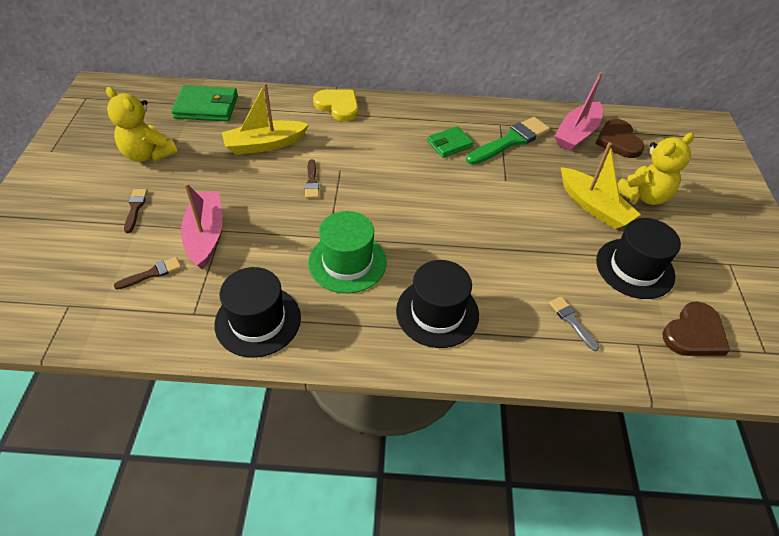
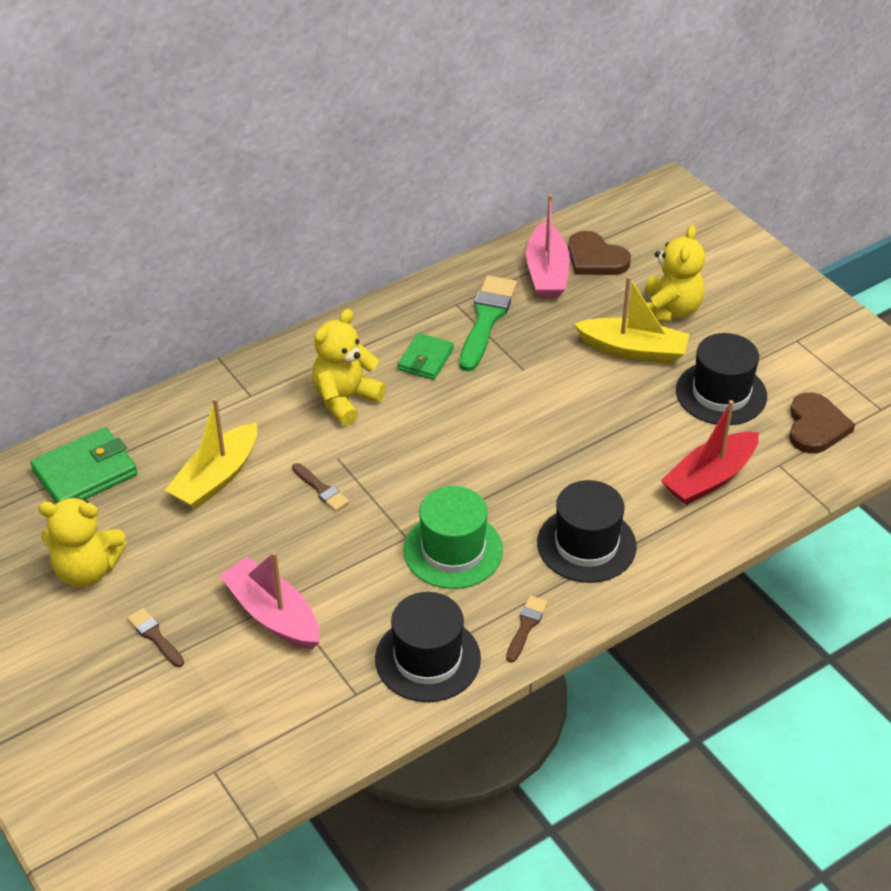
camera: 35 degrees left, 5 degrees down
(152, 273) = (264, 686): brown brush -> brown brush (526, 626)
(338, 106) = (249, 381): yellow heart -> none
(379, 142) = (345, 400): none -> yellow teddy bear
(572, 321) = (709, 478): grey brush -> red boat

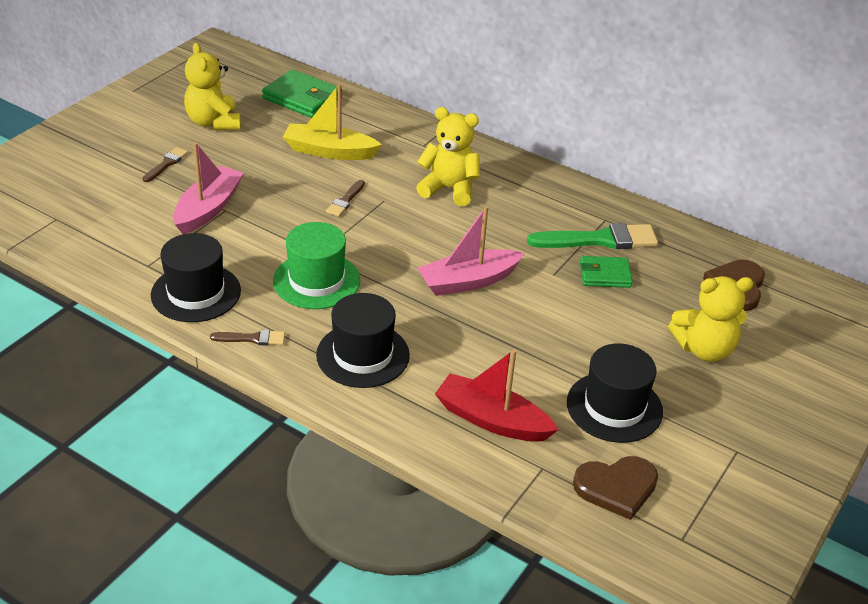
camera: 65 degrees right, 5 degrees down
(425, 359) = (525, 218): green wallet -> green wallet (605, 275)
(547, 272) = (690, 261): pink boat -> pink boat (468, 281)
(633, 350) = (630, 336): yellow boat -> none

